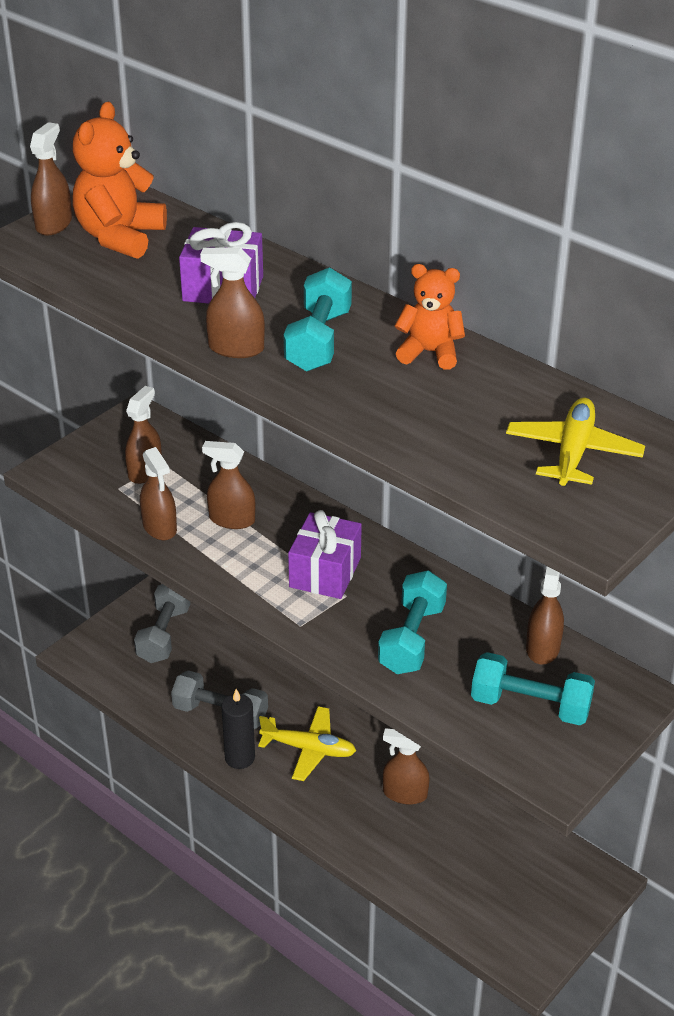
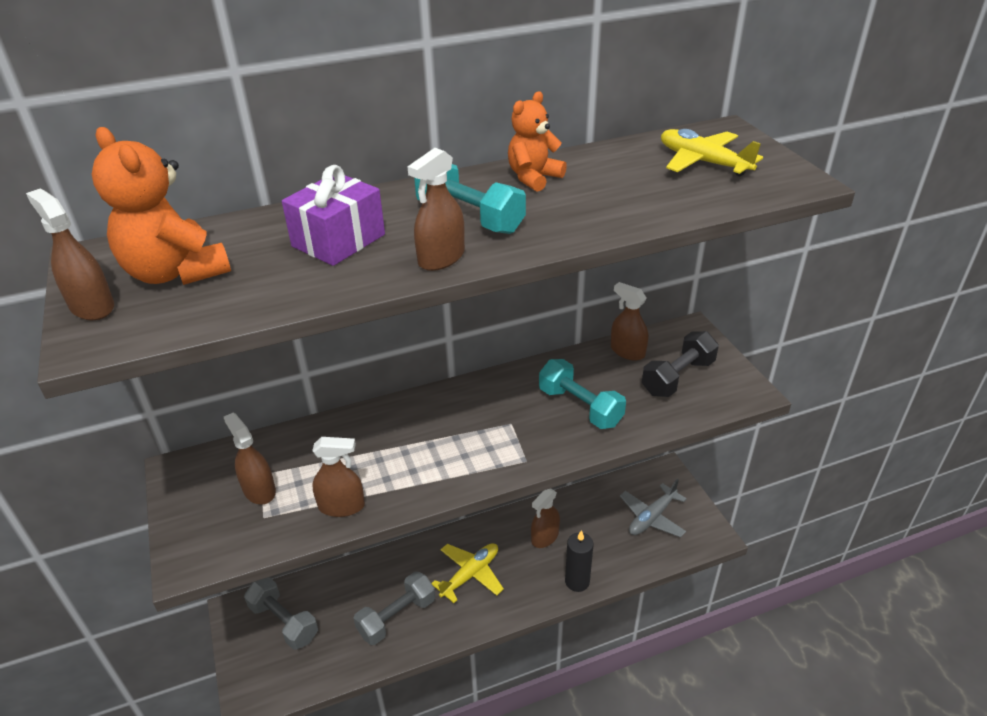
camera: 60 degrees left, 0 degrees up
(232, 520) = (372, 456): brown spray bottle -> none
(240, 758) = (449, 623): black candle -> black candle (577, 581)
(325, 572) = (478, 425): purple gift -> none
(511, 889) = (652, 517): none -> grey plane
(530, 706) = (678, 377): turquoise dumbbell -> black dumbbell

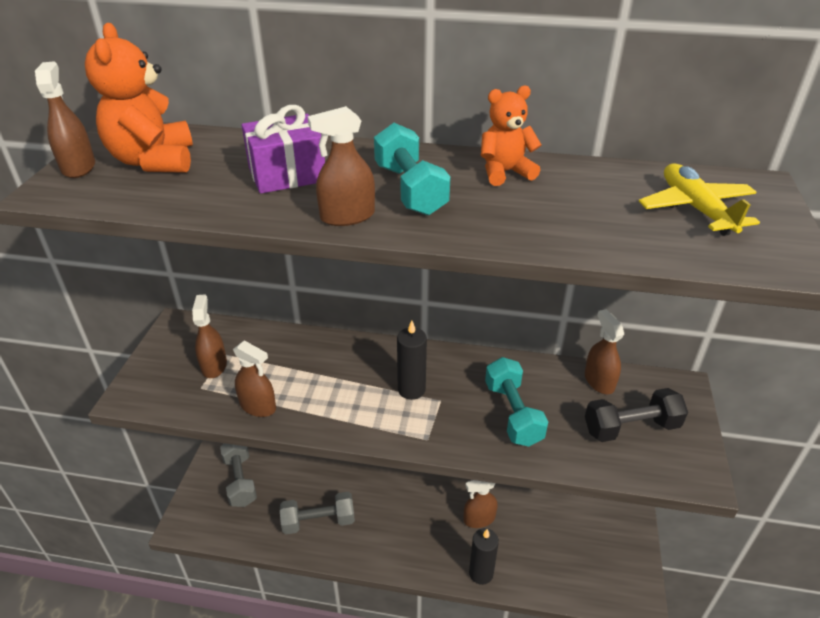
camera: 30 degrees right, 0 degrees up
(470, 574) = (396, 518): yellow plane -> none
(478, 426) = (411, 389): none -> black candle
(652, 517) = (589, 552): grey plane -> none

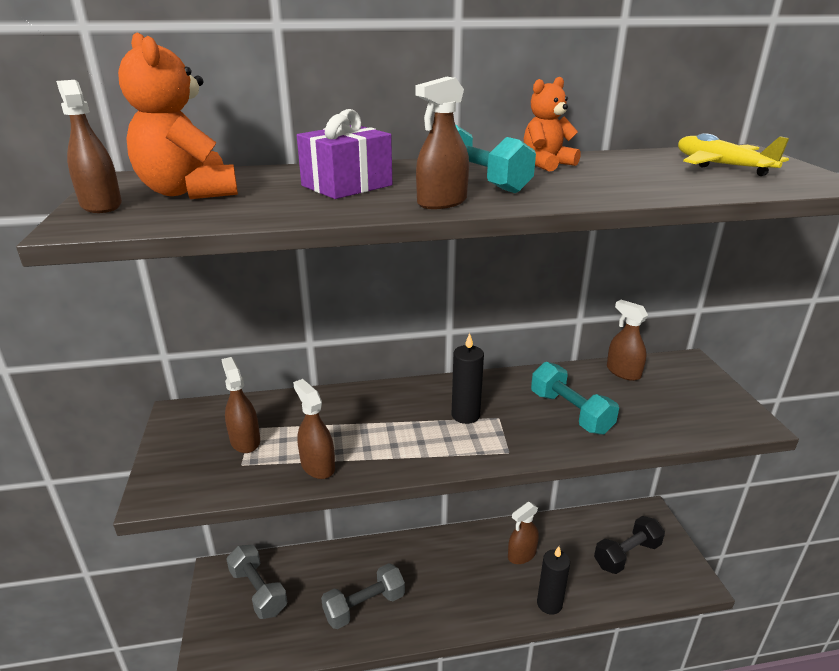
camera: 20 degrees left, 10 degrees down
(258, 406) = (317, 466): brown spray bottle -> brown spray bottle turned 135 degrees counterclockwise
(631, 428) = (674, 400): black dumbbell -> black dumbbell (627, 555)

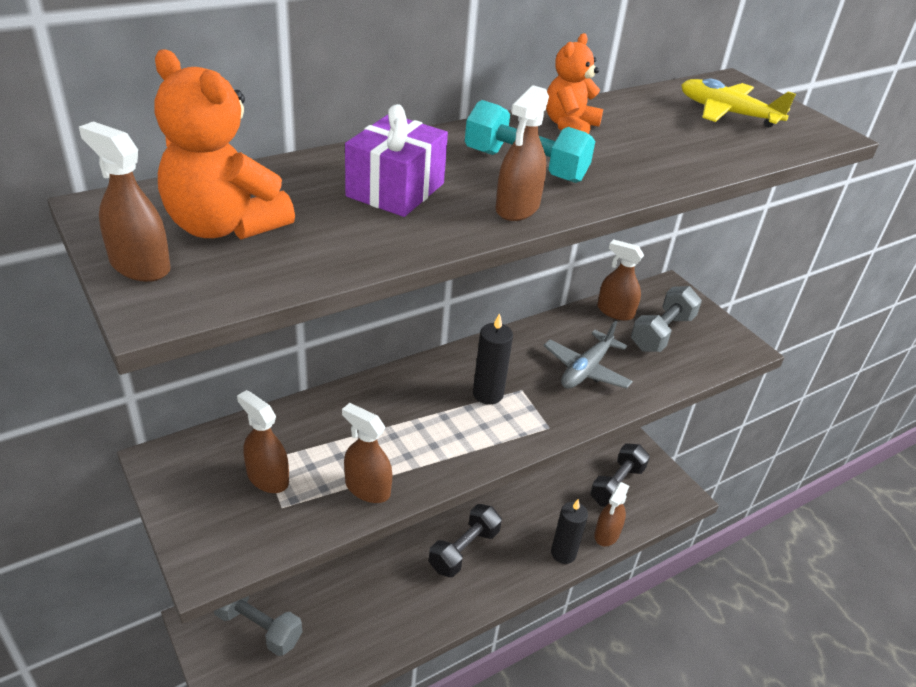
camera: 25 degrees left, 10 degrees up
(364, 606) = (383, 608): grey dumbbell -> grey dumbbell (662, 333)
(456, 575) = (464, 550): none -> black dumbbell
(521, 554) = (520, 510): brown spray bottle -> brown spray bottle (607, 534)
(570, 412) = (586, 370): turquoise dumbbell -> grey plane

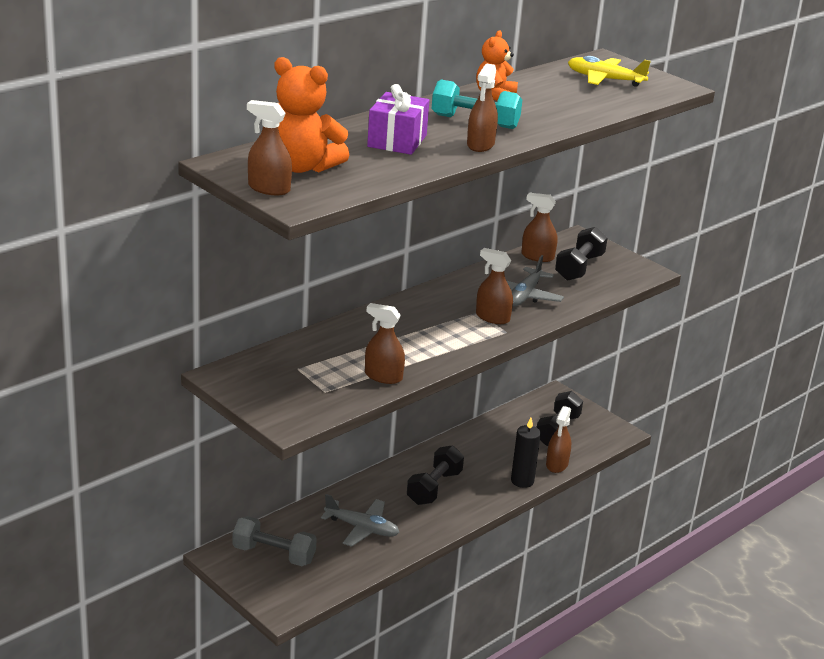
camera: 10 degrees left, 10 degrees down
(267, 478) = (305, 377): brown spray bottle -> brown spray bottle (492, 317)
(368, 600) = (362, 528): none -> grey plane
(488, 394) = (452, 316): black candle -> none
(662, 333) = (579, 267): grey dumbbell -> black dumbbell

